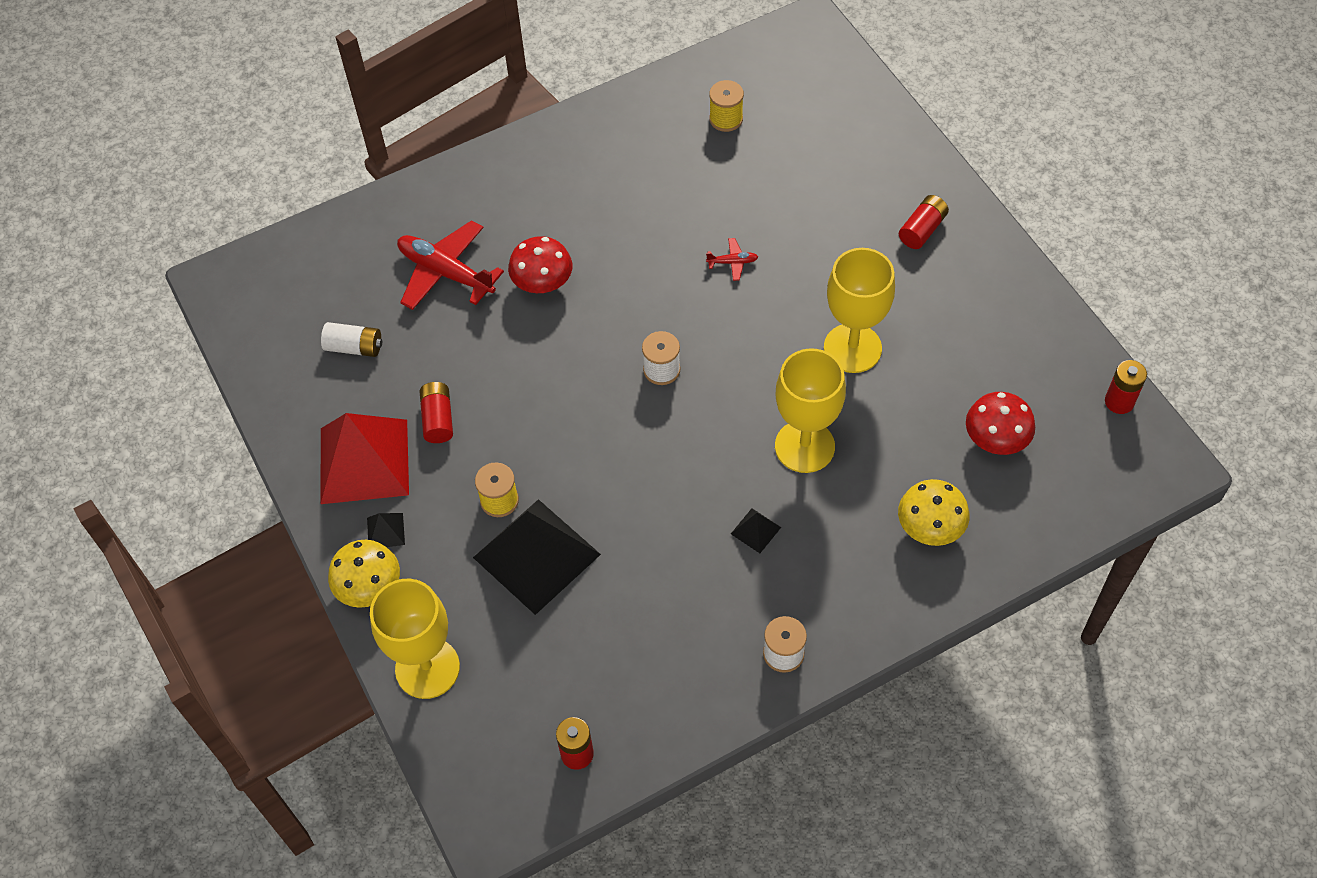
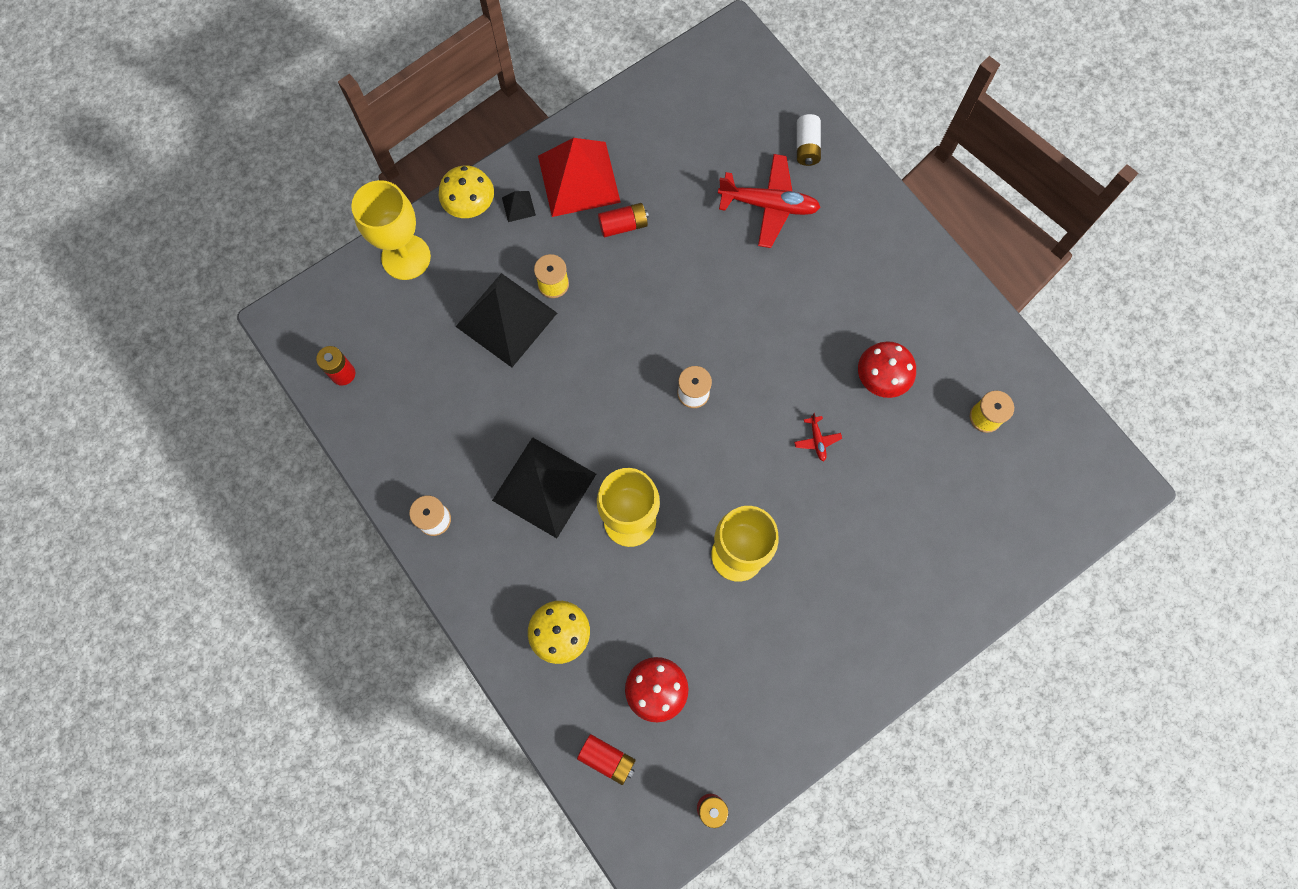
camera: 80 degrees right, 15 degrees up
(354, 347) = (684, 150): white battery -> white battery (807, 147)
(446, 273) = (769, 205): red plane -> red plane turned 75 degrees clockwise
(542, 282) = (770, 283): red mushroom -> red mushroom (881, 377)
(755, 530) = (544, 487): black pyramid -> black pyramid, size x2.48
(922, 230) = (883, 612): red battery -> red battery (607, 759)

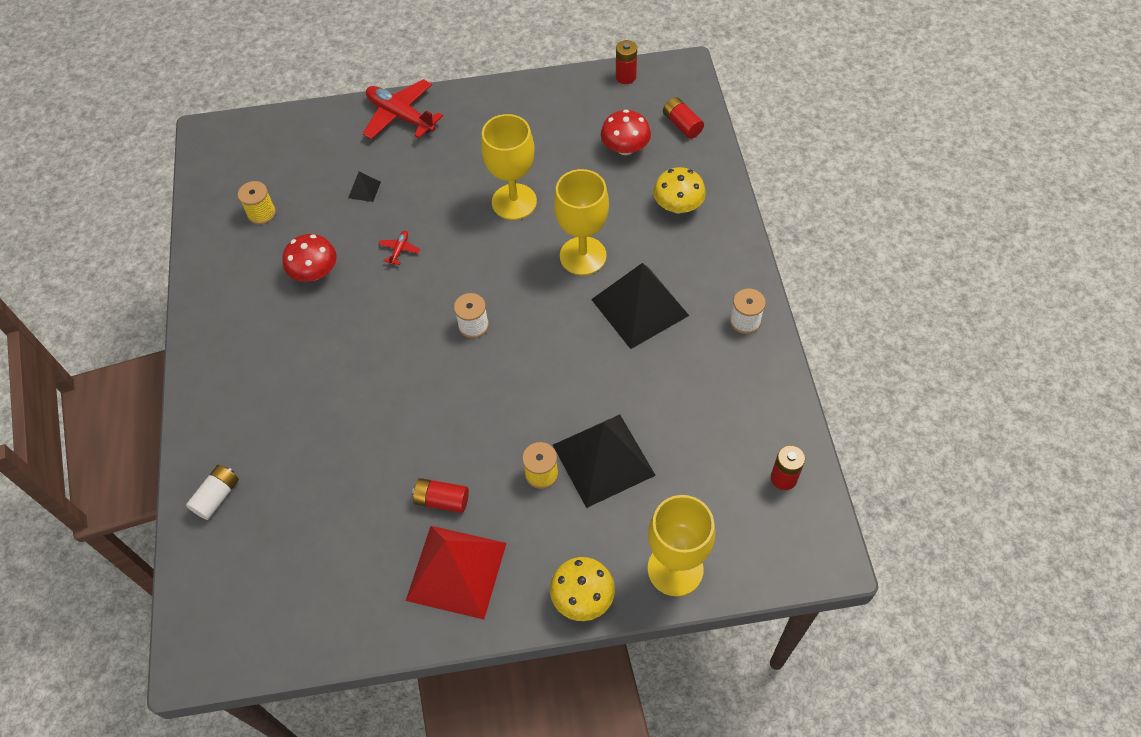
camera: 150 degrees left, 15 degrees down
(518, 206) = (533, 570): black pyramid -> black pyramid (364, 190)
(769, 205) = (295, 455): red plane -> red plane (400, 116)

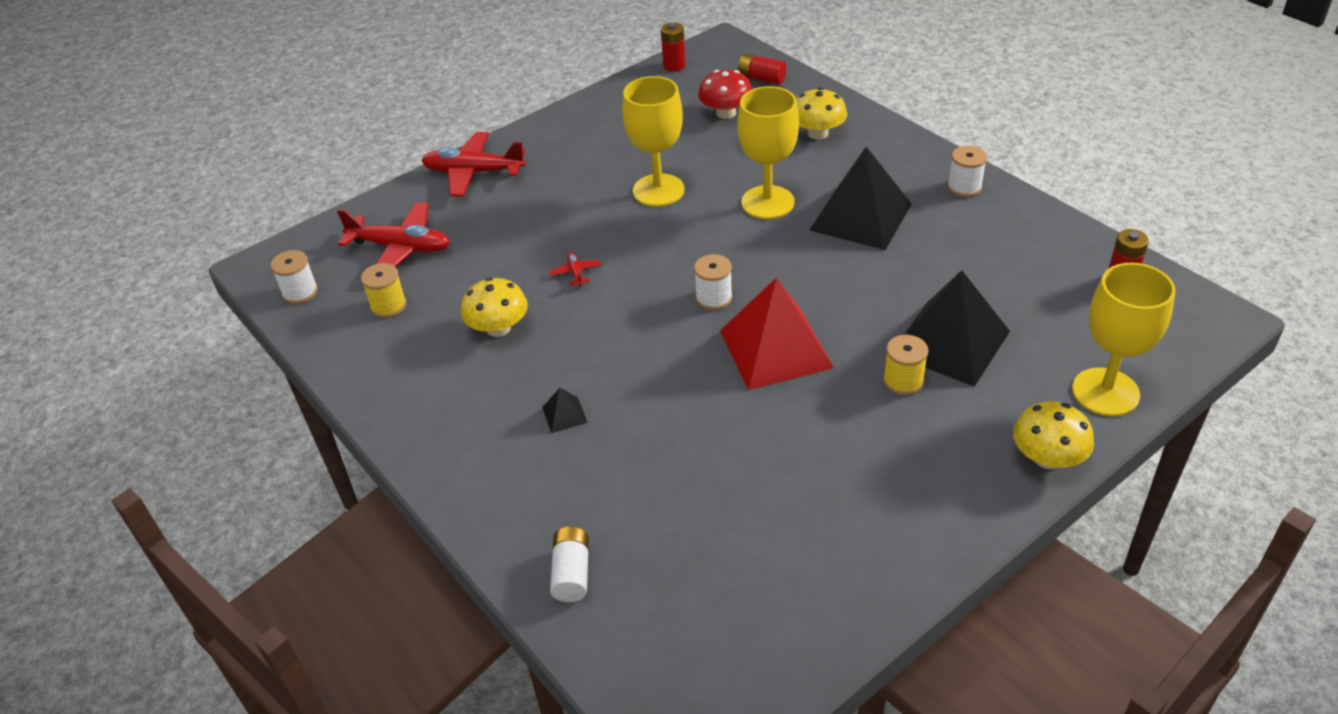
camera: 30 degrees left, 15 degrees down
(217, 171) = (300, 292): none -> white spool
(304, 164) = (401, 247): none -> red plane
(315, 272) = (498, 328): red mushroom -> yellow mushroom
(364, 190) = (490, 242): black pyramid -> black pyramid (564, 414)
(442, 500) = (827, 451): red battery -> none
(456, 571) = (904, 502): red pyramid -> red pyramid (775, 348)

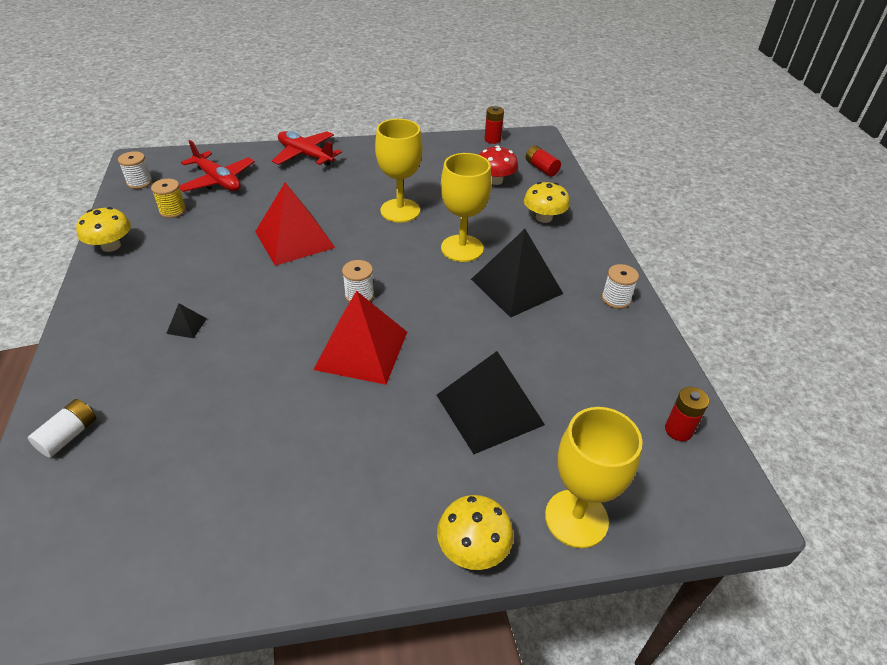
camera: 25 degrees right, 0 degrees up
(498, 328) = (213, 252): yellow mushroom -> yellow mushroom (111, 246)
(576, 273) = (294, 239): red plane -> red pyramid
(903, 381) = (425, 421): yellow spool -> none

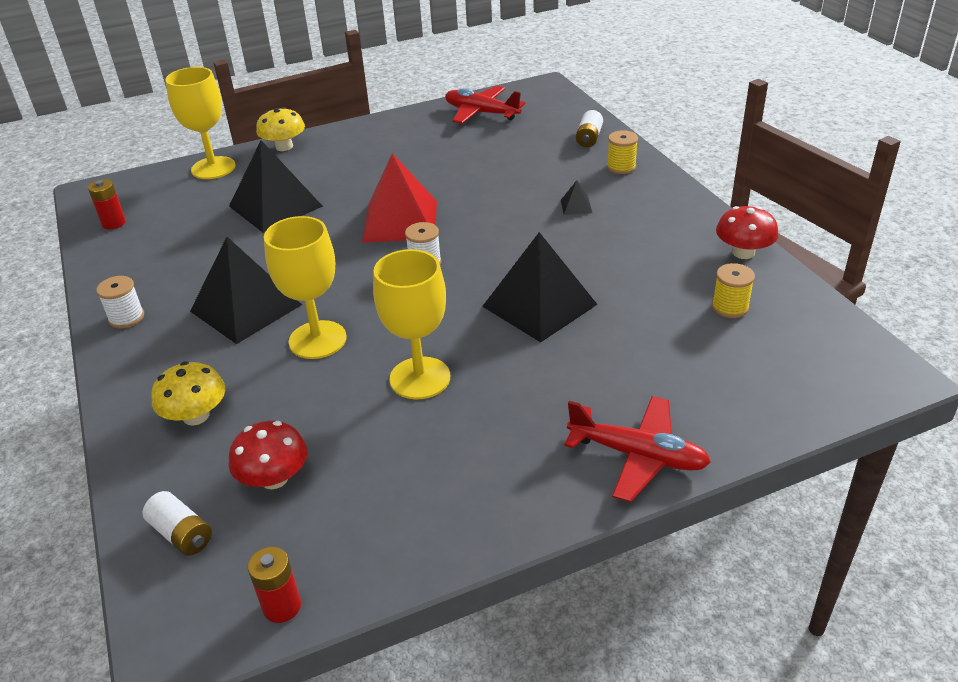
camera: 170 degrees right, 5 degrees down
(90, 370) = (621, 167): none -> yellow spool
(111, 246) = (743, 252): yellow mushroom -> red mushroom
(139, 182) = (831, 337): white spool -> none
(218, 181) = (726, 367): red plane -> red plane (481, 113)
(294, 239) = (539, 305): red pyramid -> black pyramid
(541, 168) = (182, 534): red battery -> white battery

